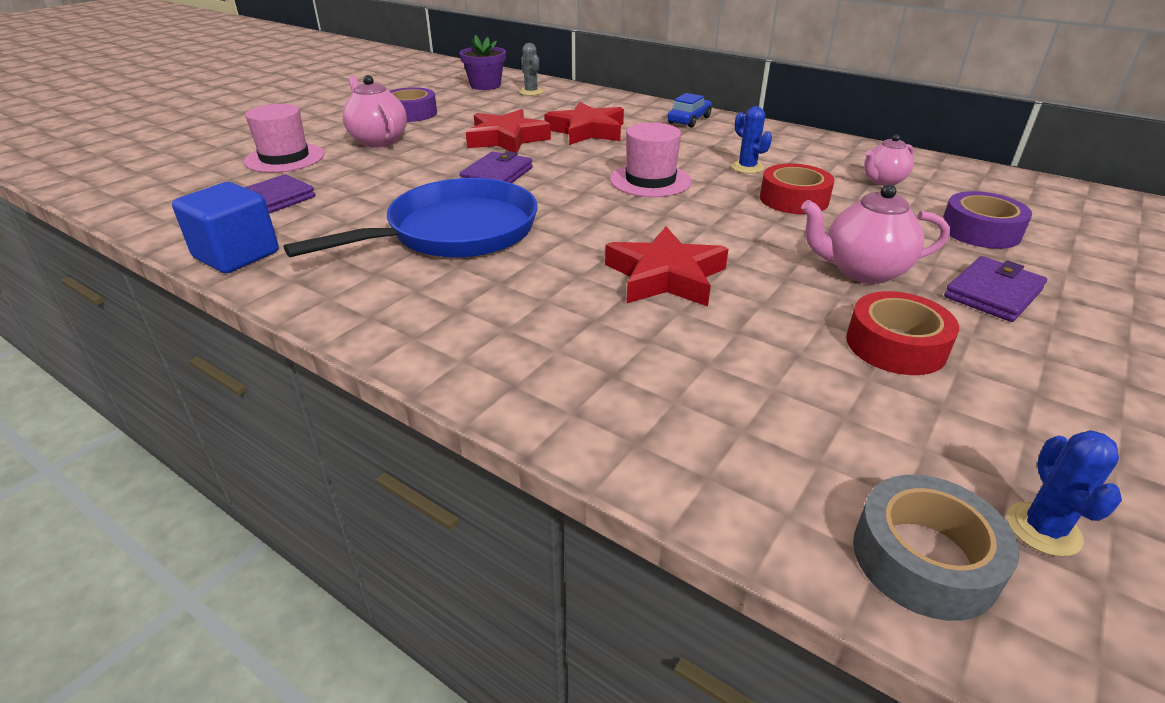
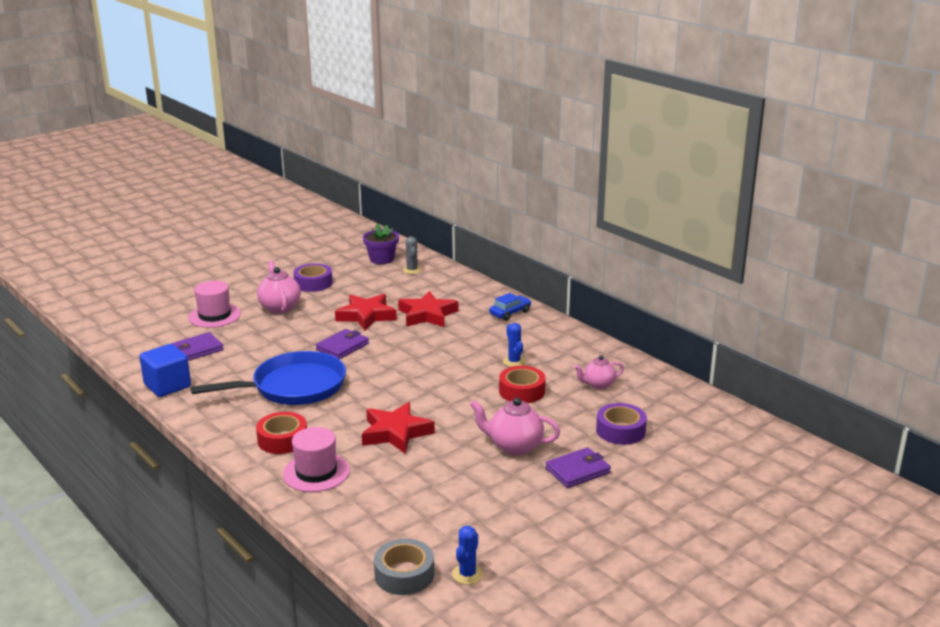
camera: 15 degrees right, 10 degrees down
(650, 180) = (439, 364): pink hat -> pink hat (316, 472)
(896, 345) = (488, 490): red tape -> red tape (282, 440)

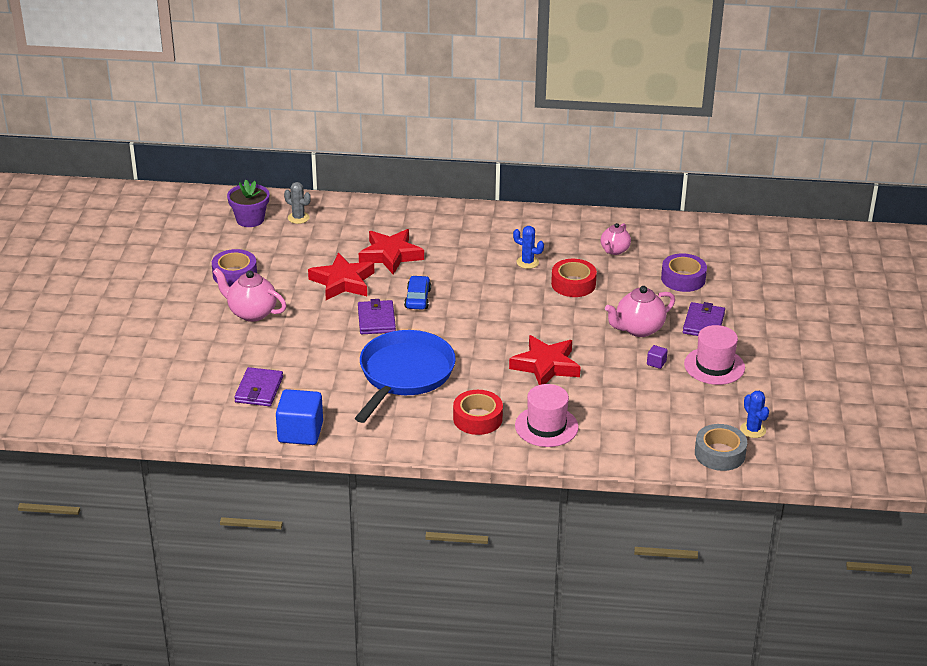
camera: 45 degrees left, 10 degrees up
(214, 316) = (208, 351): pink hat -> pink hat (714, 366)
(483, 477) = (656, 363): none -> purple cube
(510, 313) = (451, 220): blue car -> blue car (417, 298)

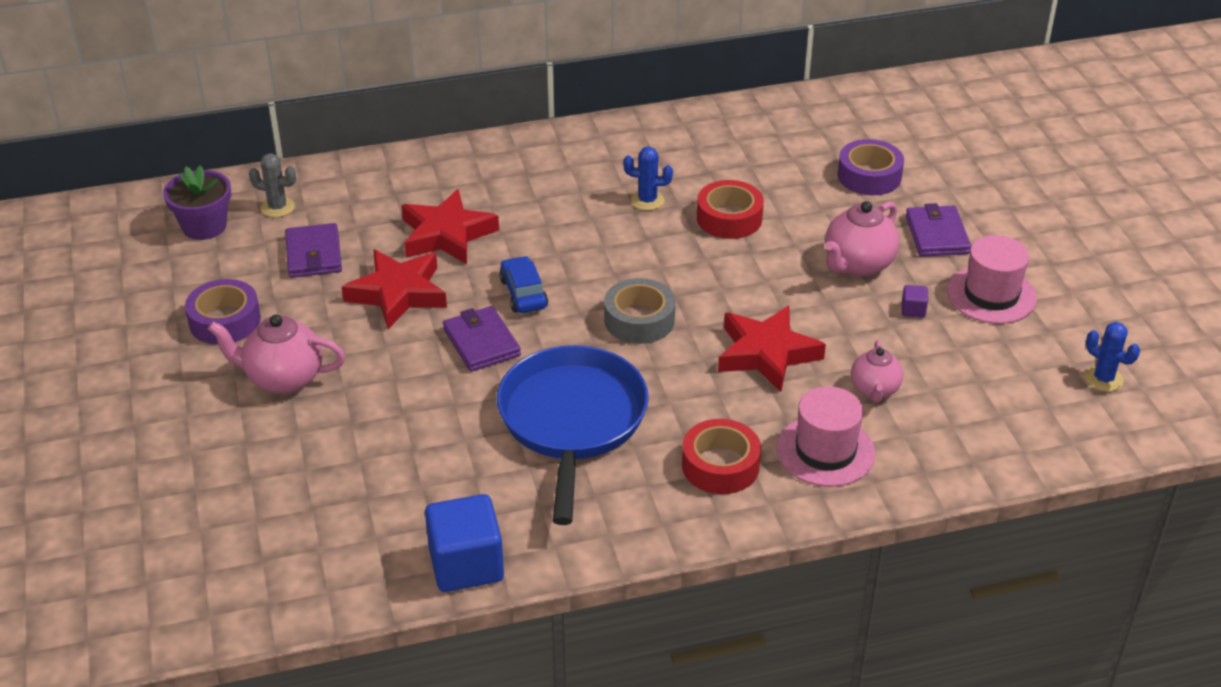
camera: 20 degrees left, 5 degrees up
(259, 390) = (362, 507): purple wallet -> purple wallet (314, 254)
(614, 250) = (754, 156): pink teapot -> pink teapot (874, 390)
(719, 454) = (1085, 428): grey tape -> grey tape (639, 320)

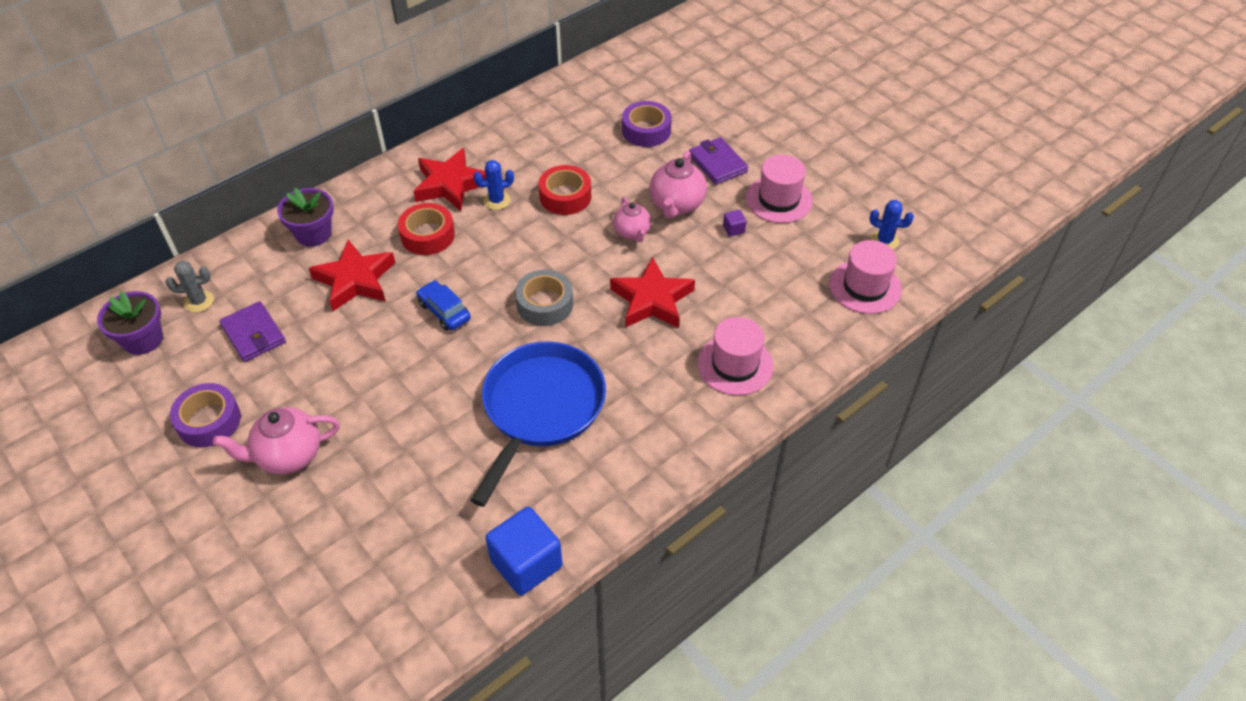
camera: 25 degrees left, 10 degrees up
(398, 294) = (343, 346): red star -> red star (450, 184)
(429, 177) = (313, 233): none -> purple flower pot
(481, 342) = (434, 366): purple wallet -> none
(572, 421) = (540, 408): blue pan -> blue pan turned 45 degrees clockwise
(720, 465) = (668, 404): red tape -> red tape (428, 235)
(874, 390) = (742, 303): pink teapot -> pink teapot (632, 233)
(1044, 421) = (865, 287): none -> pink hat

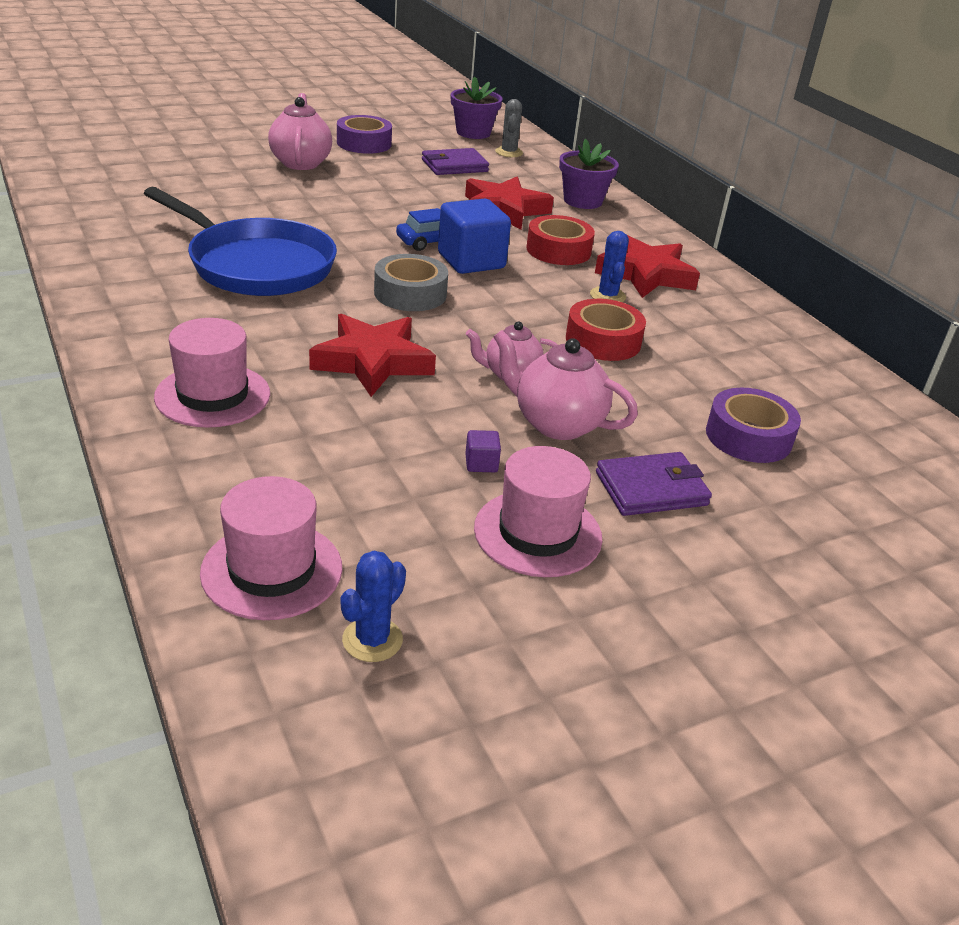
camera: 100 degrees right, 15 degrees down
(526, 563) = (79, 228): blue cube -> blue cube (471, 261)

